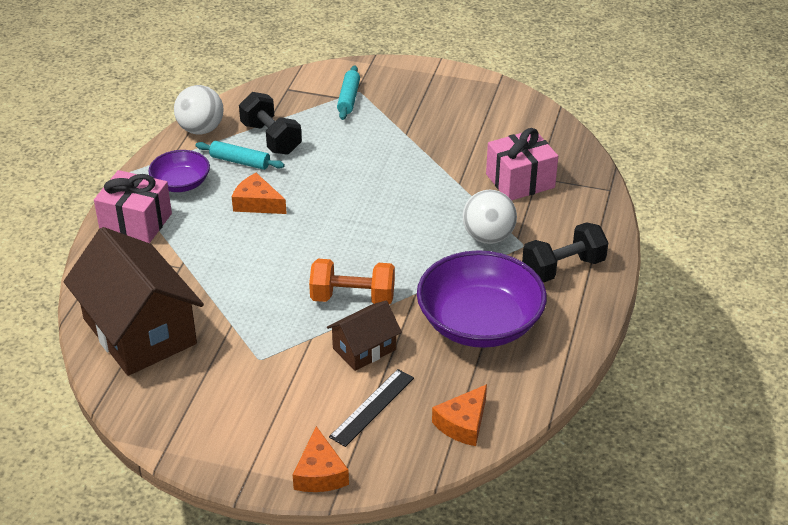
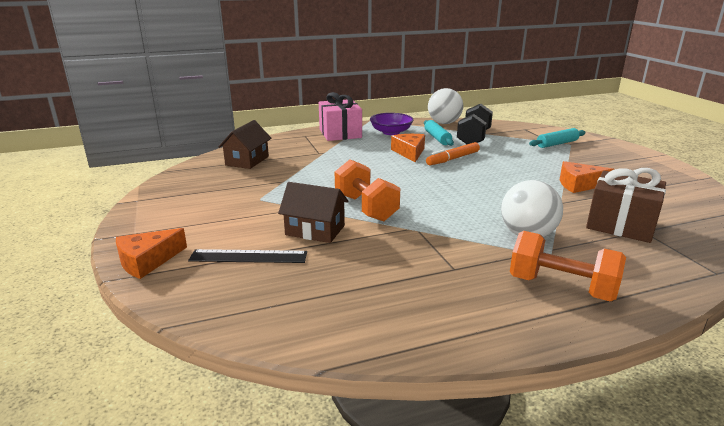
camera: 55 degrees right, 15 degrees down
(139, 331) = (247, 161): brown house -> brown house, size x0.51
(307, 185) = (453, 159): none -> orange marker
(463, 423) = (268, 310): orange cheese -> orange cheese (579, 184)
(479, 323) = (415, 269): purple bowl -> none
(520, 181) = (620, 225): pink gift -> brown gift
(563, 268) = (561, 287): black dumbbell -> orange dumbbell

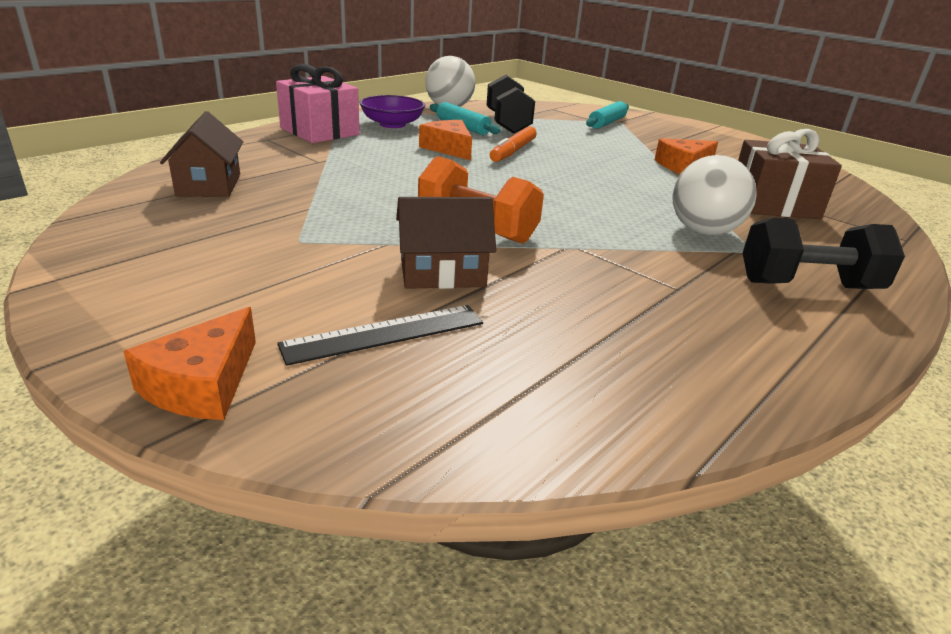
camera: 30 degrees left, 5 degrees up
(561, 287) = (808, 285): orange dumbbell -> black dumbbell

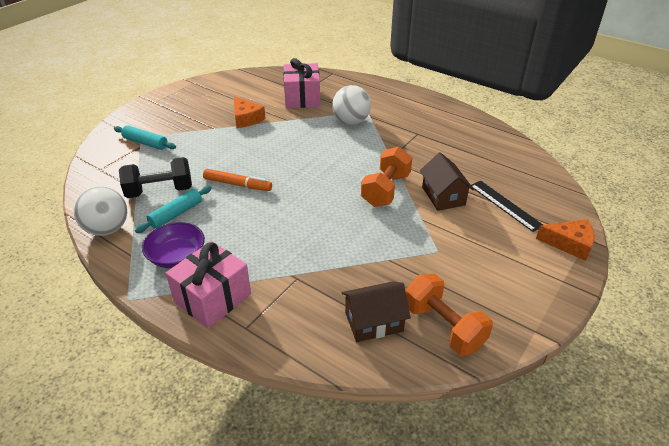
camera: 95 degrees left, 10 degrees up
(152, 218) = (443, 327): none -> orange dumbbell
(449, 148) = (241, 215): orange cheese -> none
(773, 204) = (302, 98): brown gift -> pink gift
(808, 285) = (396, 104): black dumbbell -> none

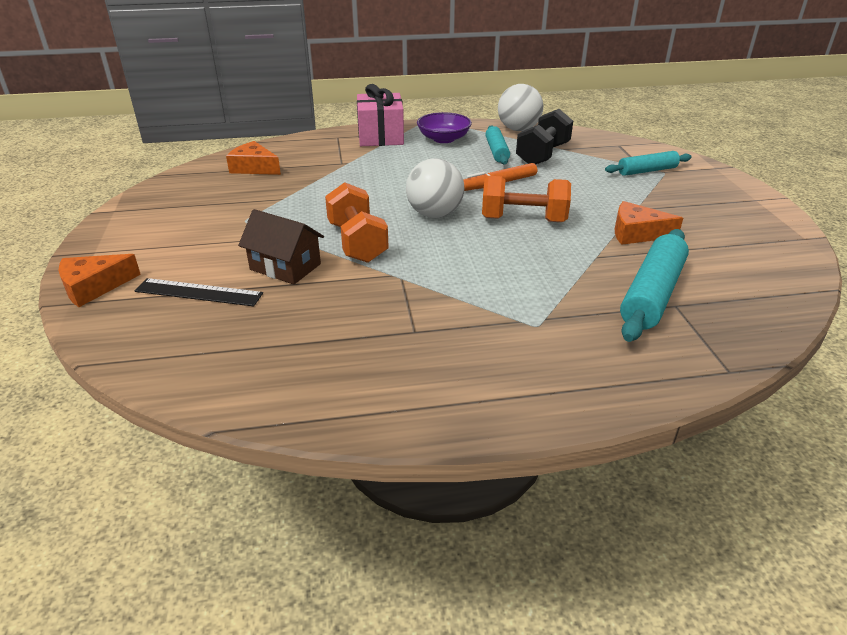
camera: 135 degrees right, 5 degrees down
(302, 98) = (652, 294): pink gift -> turquoise rolling pin
(351, 121) = (526, 297): white ball -> white ball (434, 214)
(374, 322) = (254, 168): brown house -> orange cheese
(443, 327) = (196, 184): orange dumbbell -> orange dumbbell (523, 220)

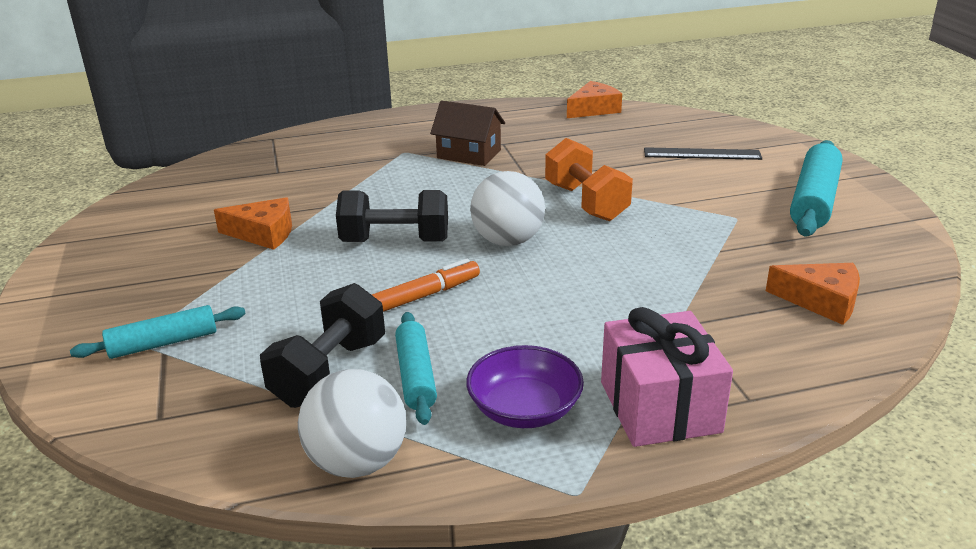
camera: 175 degrees right, 5 degrees down
(94, 287) = (799, 151): orange cheese -> orange cheese (593, 109)
(285, 267) = (643, 177): brown house -> brown house (469, 154)
(523, 220) = (395, 241): orange dumbbell -> black dumbbell
(652, 294) = (292, 178): turquoise rolling pin -> turquoise rolling pin (813, 201)

